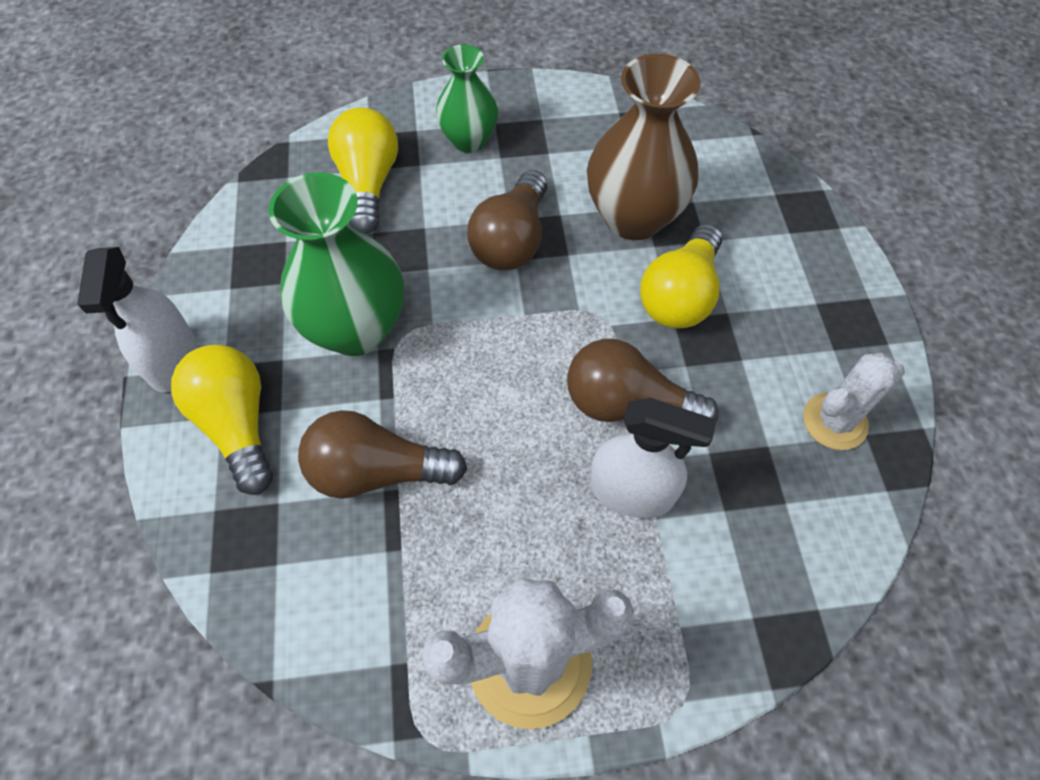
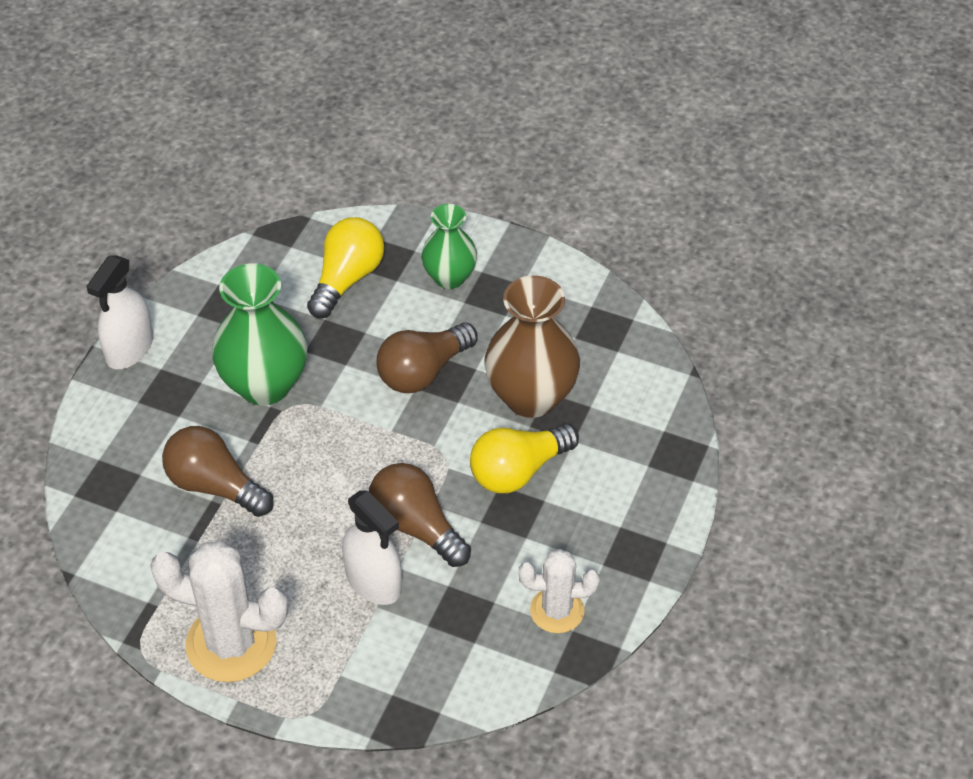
camera: 30 degrees right, 10 degrees down
(237, 424) = (145, 412): yellow light bulb -> none

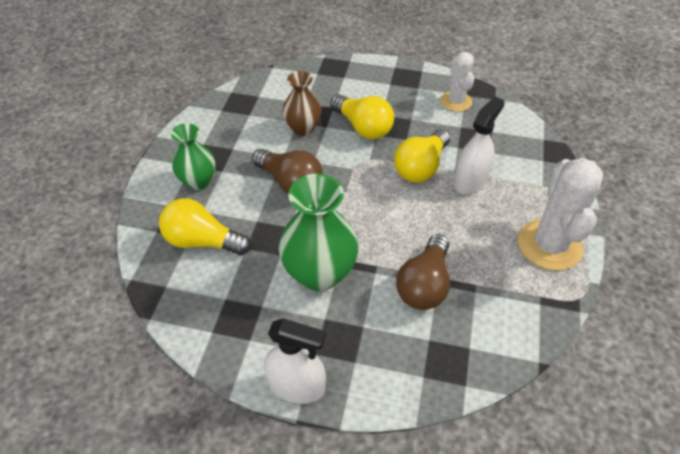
camera: 100 degrees left, 0 degrees up
(416, 526) = (421, 167): brown light bulb -> yellow light bulb
(531, 397) = (303, 128): brown vase -> brown vase, size x0.62

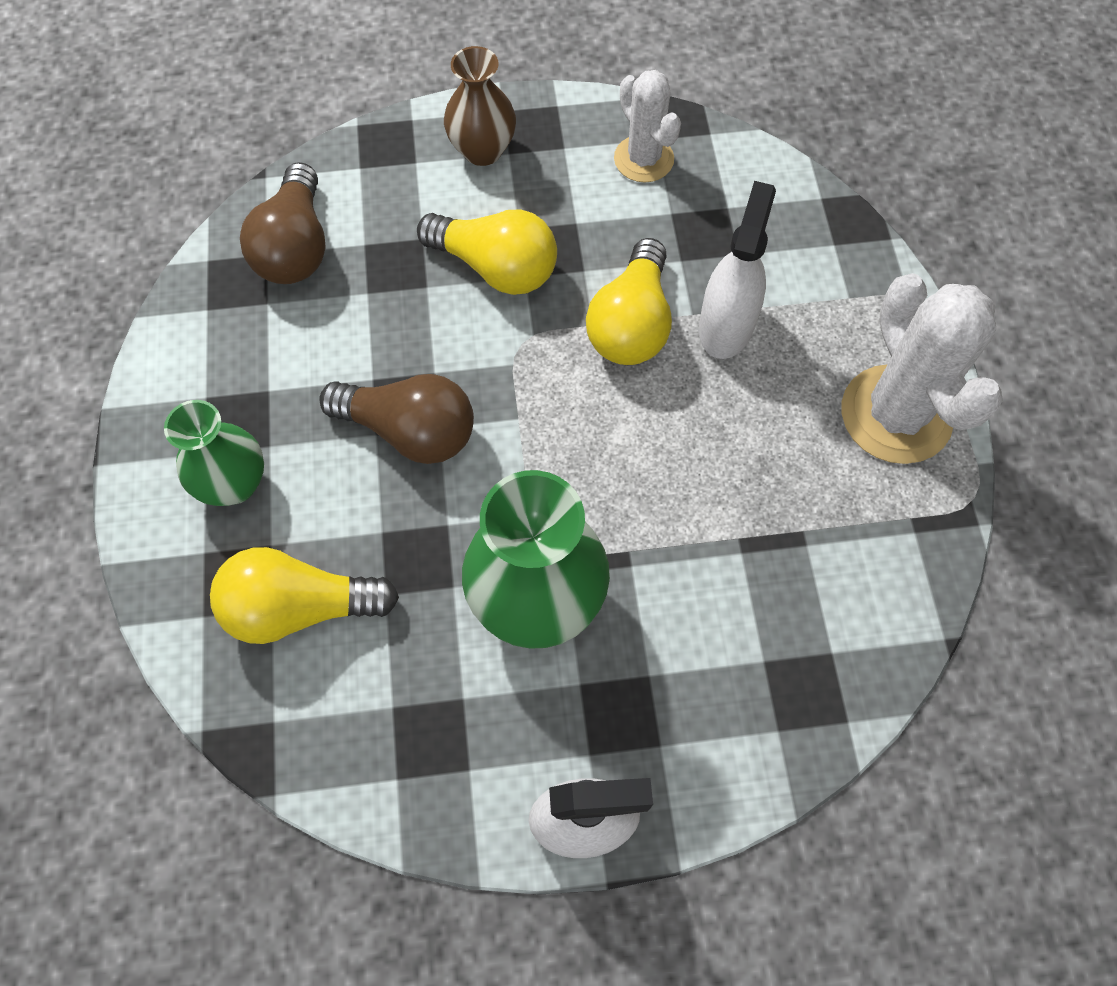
camera: 20 degrees left, 15 degrees up
(303, 128) = (384, 304): brown vase -> brown vase (482, 150)
(424, 284) = (720, 560): brown light bulb -> brown light bulb (295, 246)

